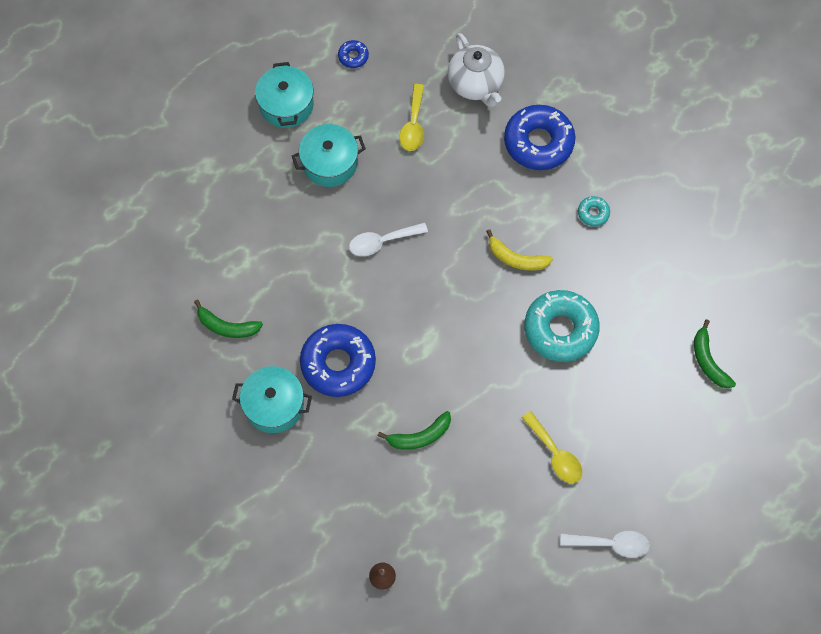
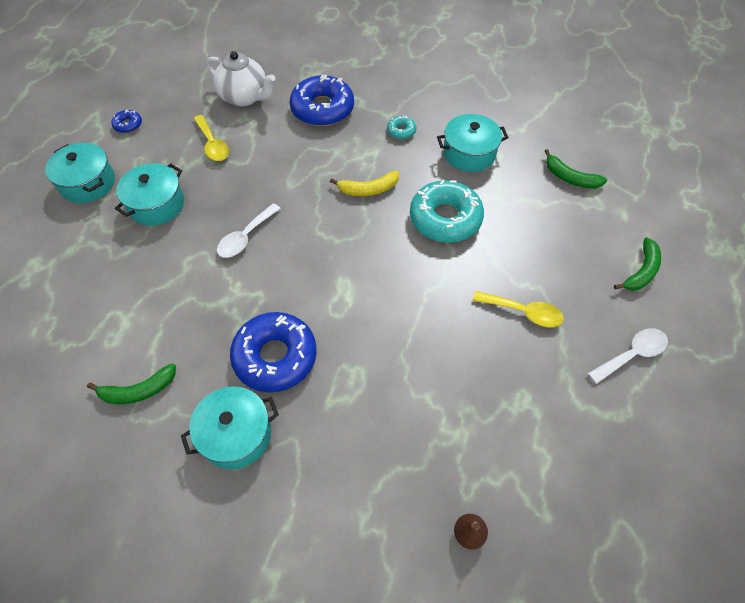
camera: 35 degrees left, 10 degrees down
(419, 436) = (398, 372): green banana -> green banana (641, 271)
(636, 277) = (469, 153): none -> turquoise pot

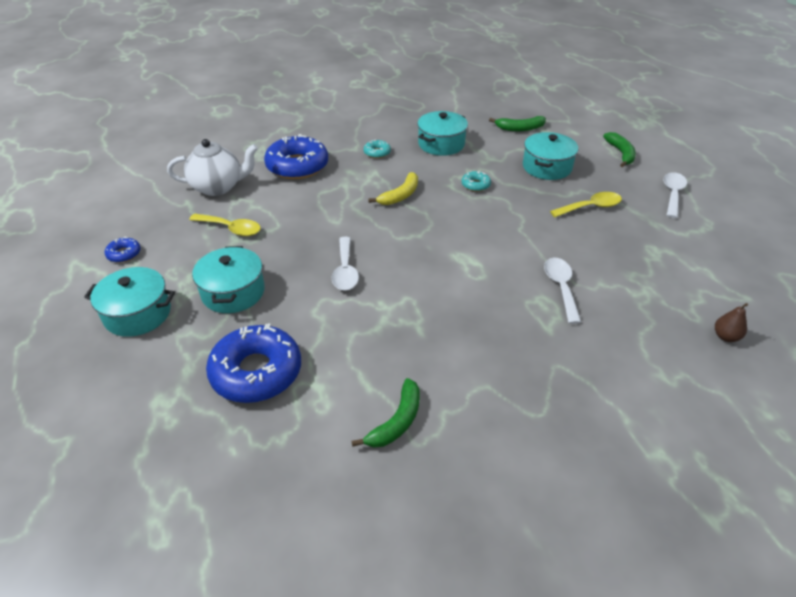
camera: 40 degrees left, 15 degrees down
(236, 434) = (514, 393): turquoise pot -> turquoise pot (547, 167)
(275, 357) = (473, 327): blue donut -> blue donut (256, 372)
(387, 373) = (561, 287): none -> white spoon
(445, 218) = (475, 185): turquoise donut -> turquoise donut, size x0.45

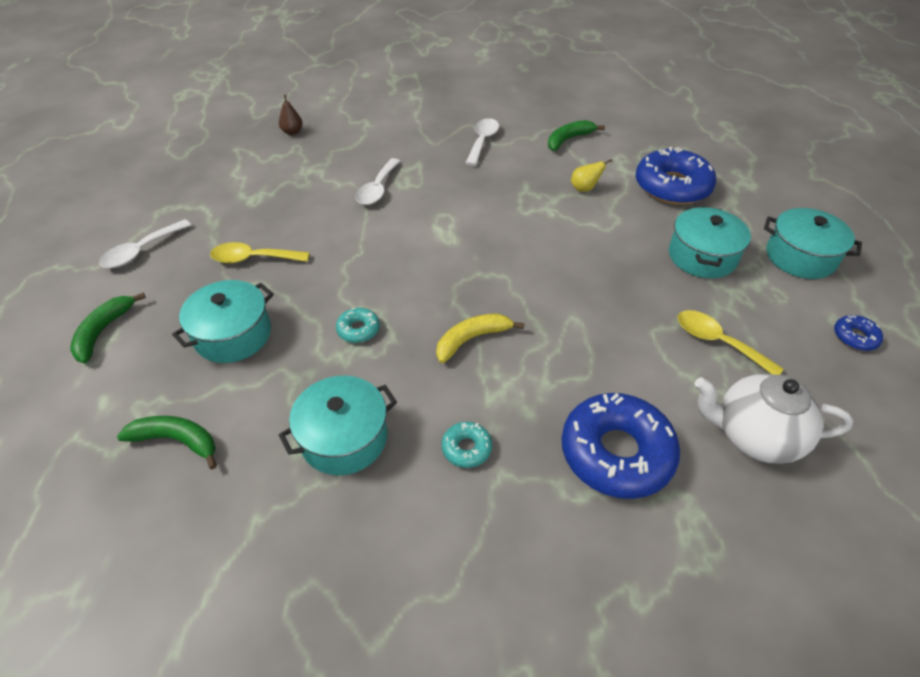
camera: 160 degrees left, 5 degrees up
(345, 271) = (578, 251): white spoon -> white spoon (482, 141)
(356, 342) = (584, 189): none -> yellow pear

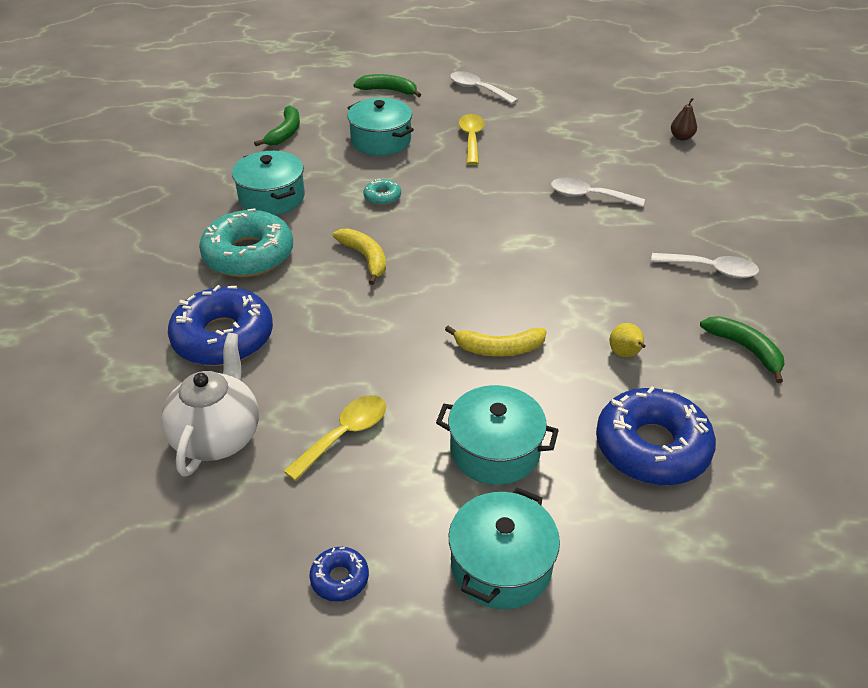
camera: 90 degrees right, 5 degrees down
(466, 448) = (248, 255): turquoise donut -> turquoise donut, size x2.24
(591, 251) = (498, 349): none -> yellow banana

